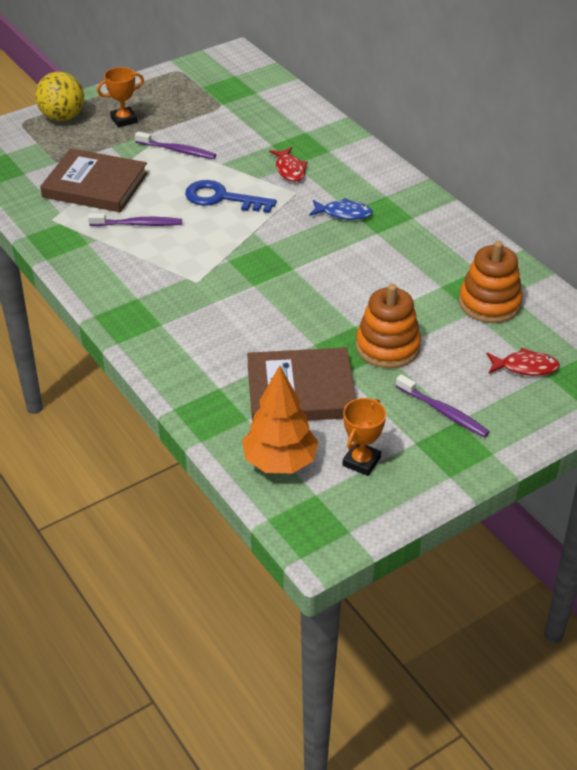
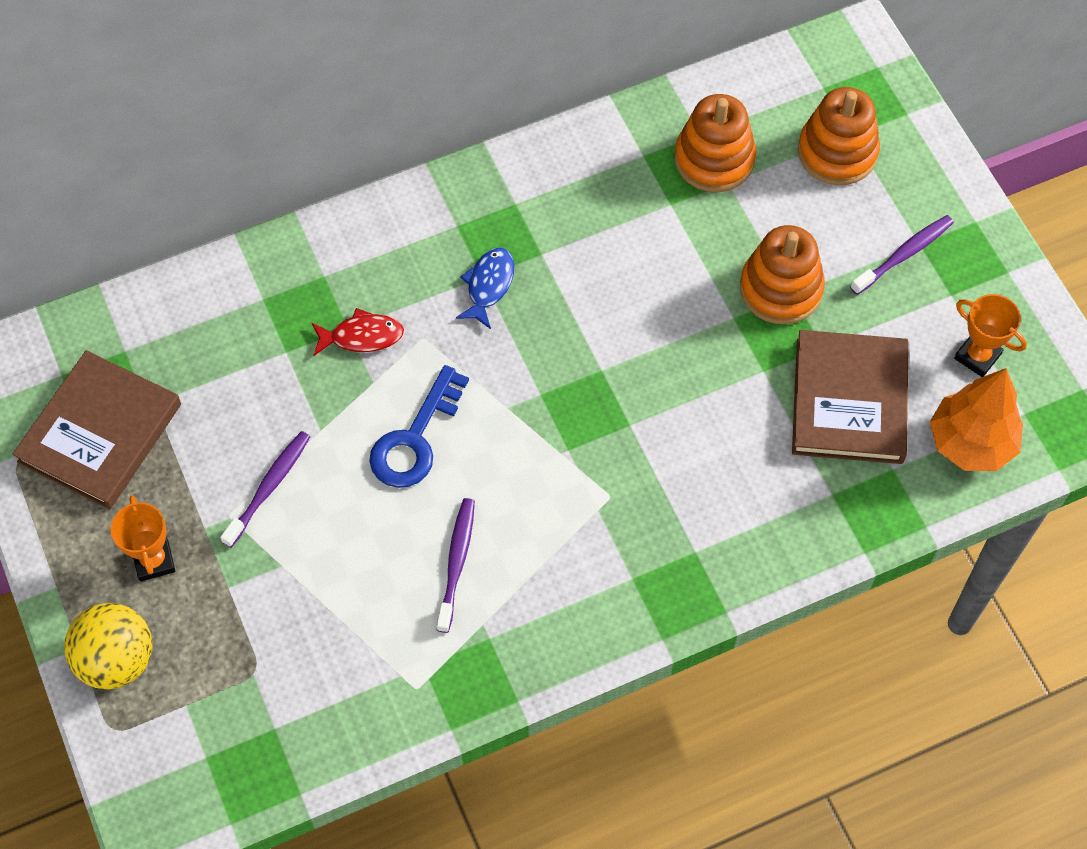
camera: 80 degrees left, 20 degrees up
(95, 185) = (337, 618): brown book -> brown book (100, 433)
(525, 367) = (837, 152): red fish -> orange stacking toy

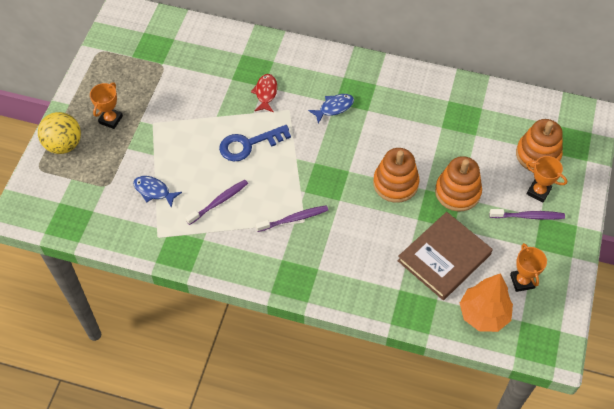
camera: 40 degrees right, 5 degrees down
(100, 433) = (137, 61): brown book -> none
(269, 487) = (177, 123): purple toothbrush -> purple toothbrush (294, 219)
(340, 623) = (154, 191): none -> blue fish
(362, 336) = (266, 93): red fish -> red fish turned 120 degrees counterclockwise
(714, 159) = (478, 122): orange stacking toy -> orange stacking toy (395, 183)
(885, 208) = (538, 191): none -> orange trophy

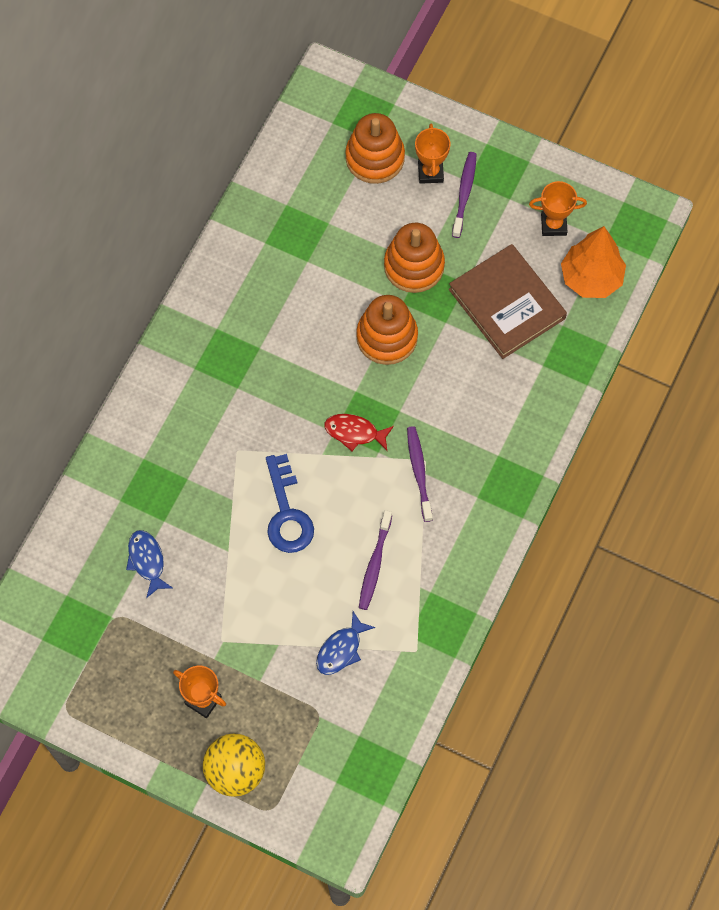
camera: 80 degrees left, 10 degrees up
(219, 202) = (374, 564): purple toothbrush -> purple toothbrush turned 135 degrees counterclockwise
(266, 93) = (200, 477): red fish -> red fish (354, 432)
(334, 107) = (246, 390): blue fish -> blue fish (147, 561)
(538, 191) = (430, 172): orange trophy -> orange trophy turned 45 degrees counterclockwise

